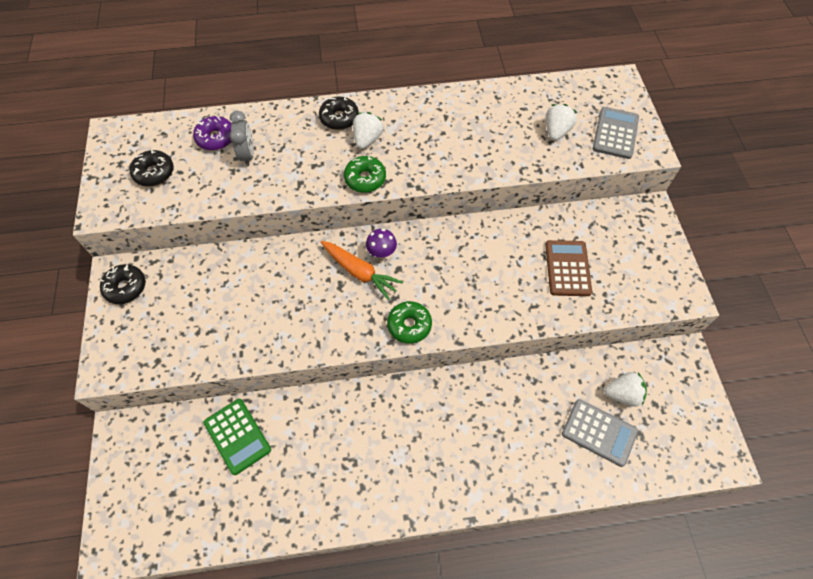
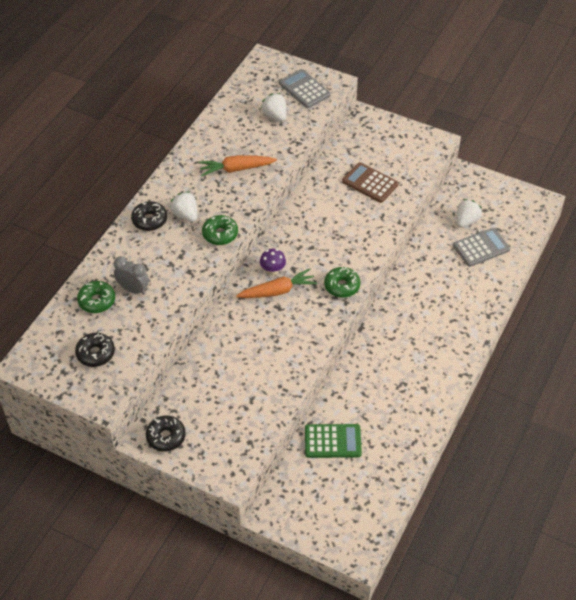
camera: 55 degrees left, 10 degrees down
(216, 138) = (97, 301): purple donut -> green donut
(458, 143) = (236, 169): none -> orange carrot

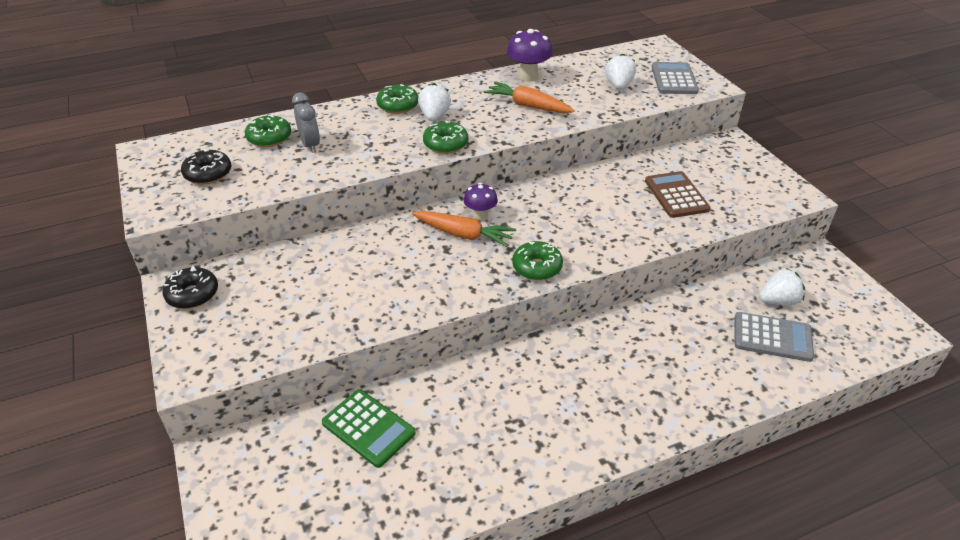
camera: 40 degrees right, 10 degrees down
(149, 220) = (398, 105): black donut -> green donut
(208, 141) = (528, 77): none -> purple mushroom

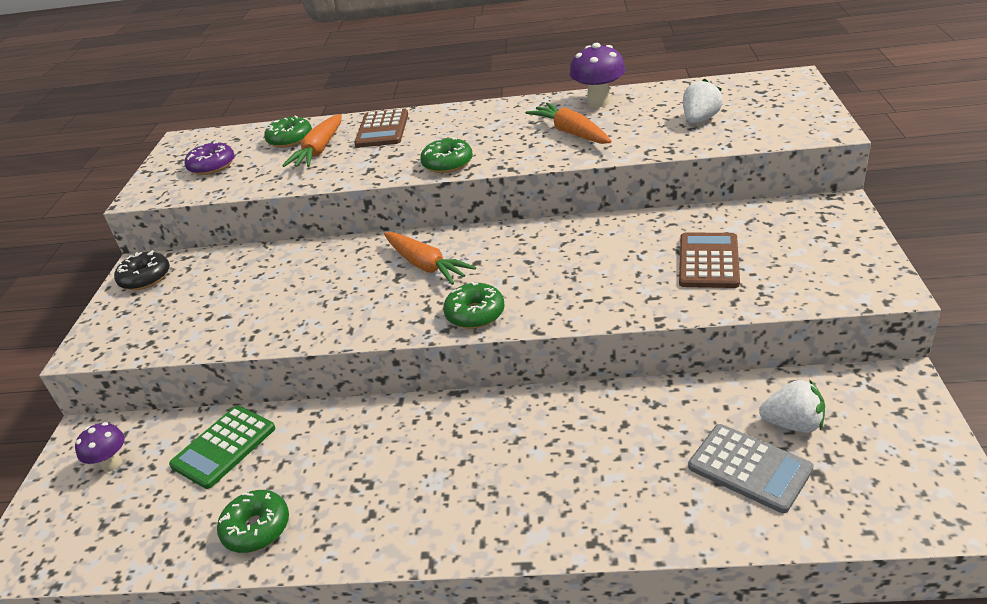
camera: 30 degrees right, 5 degrees down
(208, 174) = (212, 166): black donut -> purple donut
(310, 145) = (319, 150): grey clock -> orange carrot
(356, 119) = (382, 129): none -> brown calculator
(368, 428) = (224, 447): green calculator -> green calculator turned 60 degrees clockwise
(398, 105) = (434, 120): green donut -> green donut (256, 528)
(434, 116) = (461, 134): white strawberry -> none
(480, 216) = (459, 249): purple mushroom -> purple mushroom (111, 464)
(674, 79) = (779, 118): grey calculator -> none

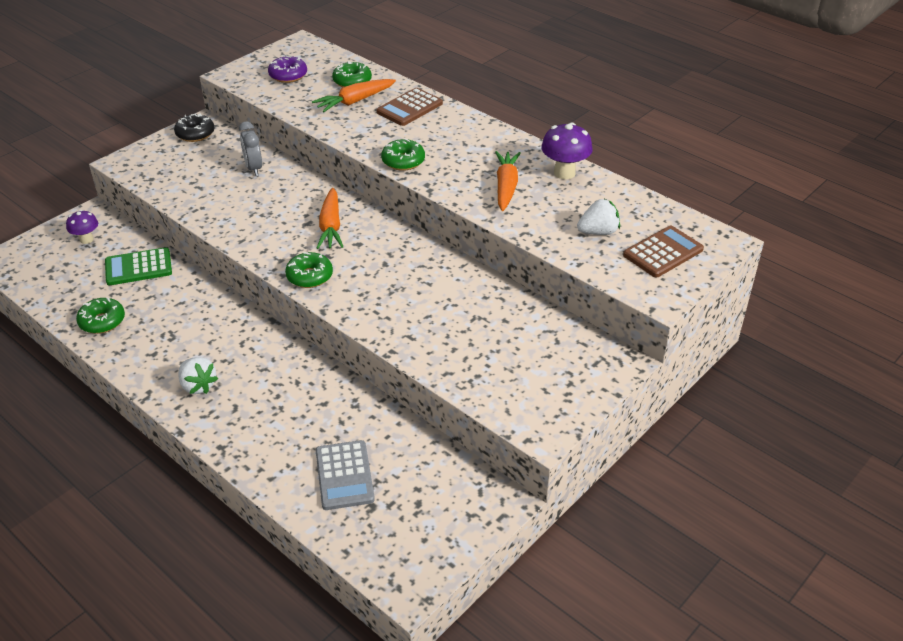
camera: 35 degrees right, 5 degrees up
(263, 268) = (253, 168): none -> grey clock
(708, 261) = (477, 338): brown calculator -> brown calculator (663, 252)
(793, 424) = (404, 473): white strawberry -> white strawberry (198, 386)

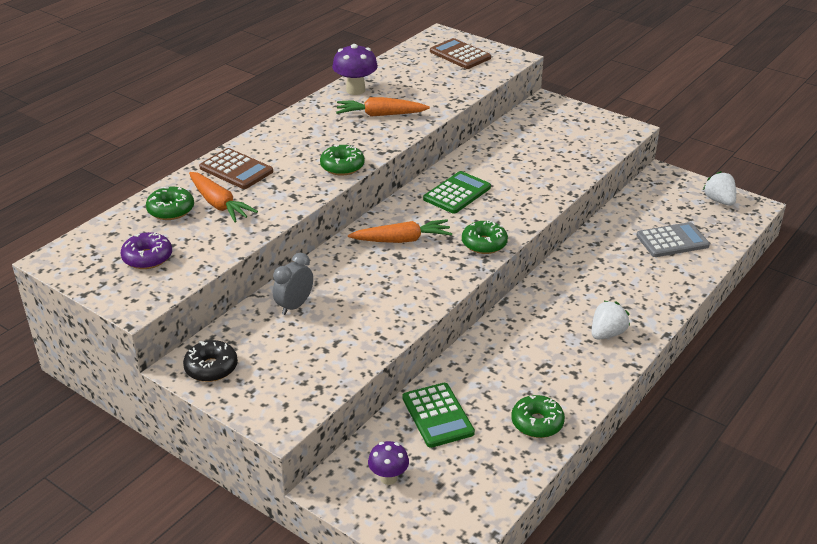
camera: 95 degrees left, 5 degrees down
(253, 168) = (294, 306): grey clock -> grey clock turned 150 degrees clockwise
(406, 266) = (457, 193): none -> green calculator
(598, 232) = (439, 77): white strawberry -> white strawberry (719, 201)

